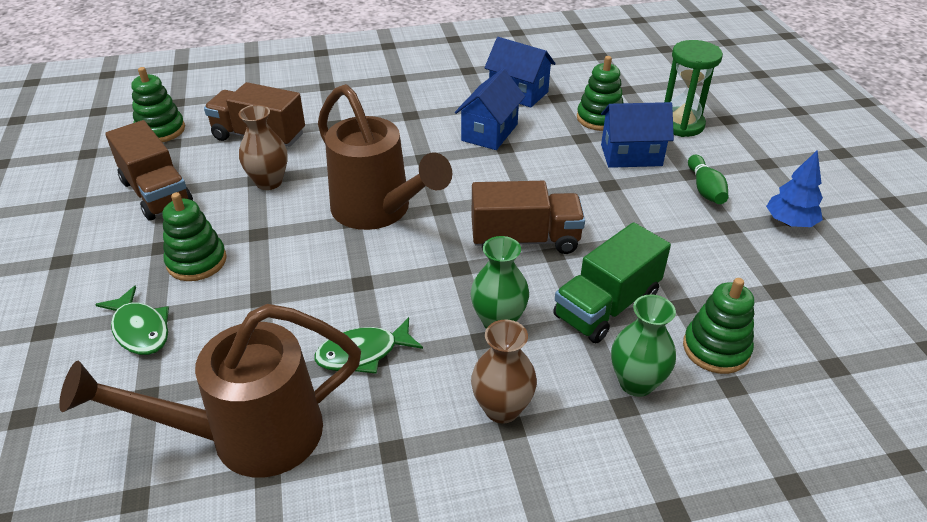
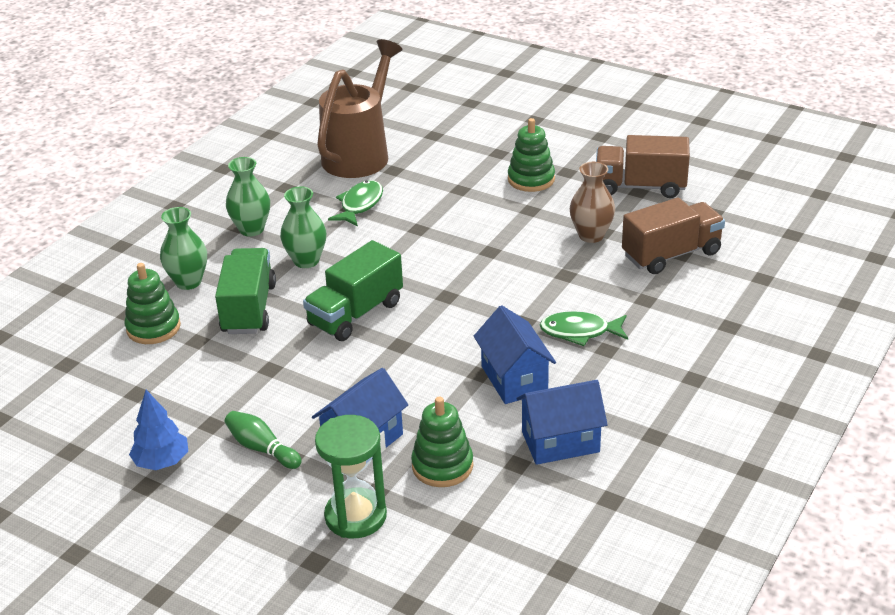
camera: 135 degrees right, 5 degrees down
(140, 329) = (491, 146): green fish -> green fish (579, 332)
(161, 130) = (743, 213): green stacking toy -> none
(378, 211) = (485, 267): brown watering can -> none
(502, 409) = (251, 229): brown vase -> green vase
(525, 240) = (355, 314): brown truck -> green truck

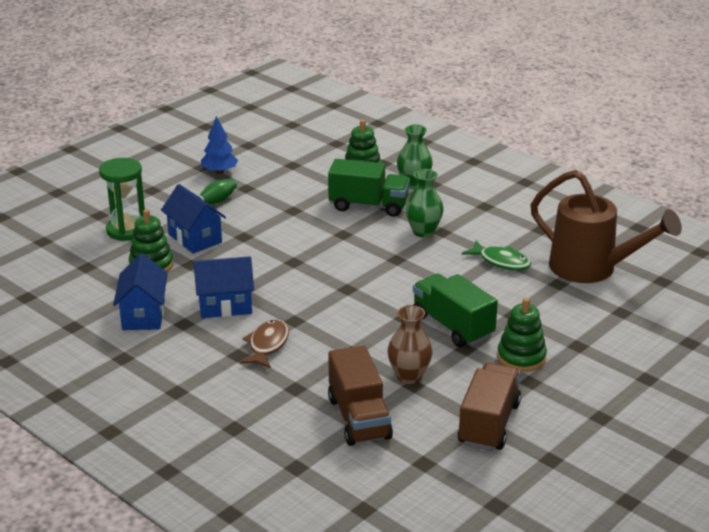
camera: 100 degrees right, 5 degrees down
(251, 229) = (478, 211): green vase -> none
(355, 314) = (342, 247): green truck -> green truck (452, 326)
(579, 332) = (267, 345): green fish -> brown fish

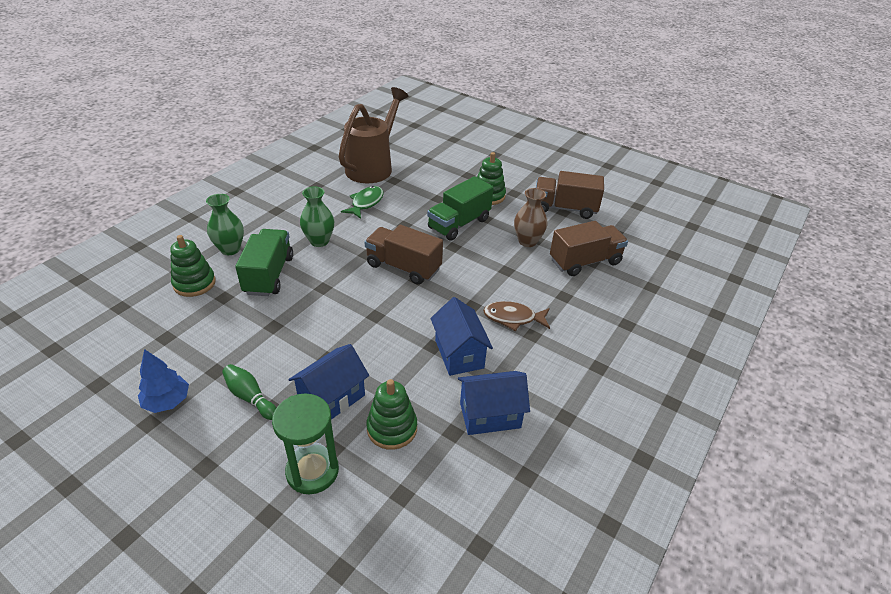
camera: 100 degrees left, 10 degrees up
(369, 281) = (403, 267): none -> brown truck

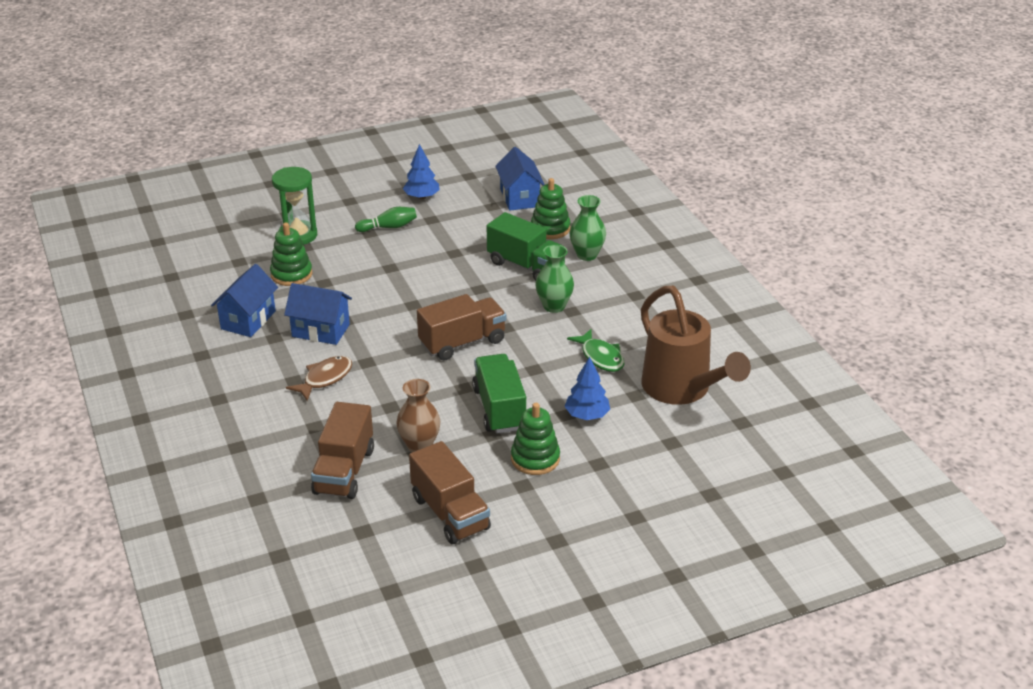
camera: 125 degrees right, 5 degrees down
(332, 398) = (348, 258): blue house -> blue house (519, 198)
(431, 191) = (587, 415): none -> blue tree
(565, 208) = (450, 513): brown truck -> brown truck turned 105 degrees clockwise

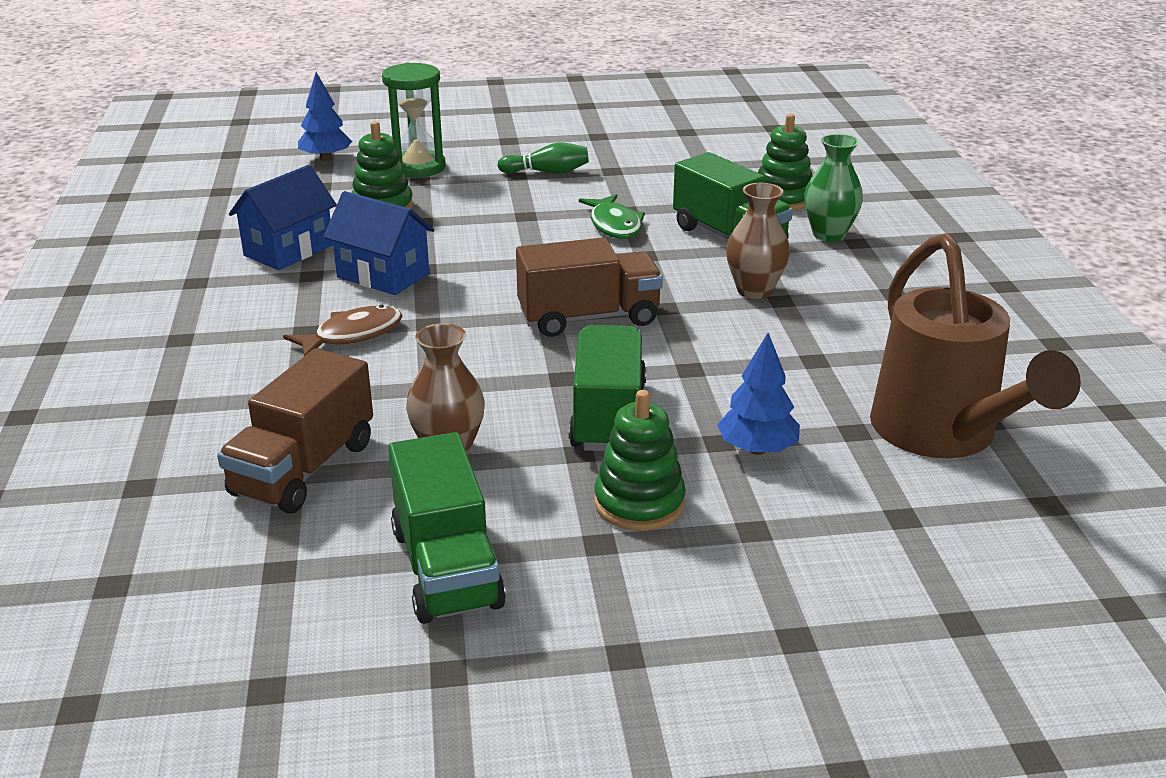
camera: 15 degrees right, 5 degrees down
(421, 197) = (610, 146): blue tree -> blue tree (326, 158)
(450, 513) = (446, 568): brown truck -> green truck
(519, 198) = (749, 161): blue house -> none
(554, 306) = (754, 290): green vase -> brown vase
(600, 357) = (809, 367): green fish -> green fish (614, 225)

